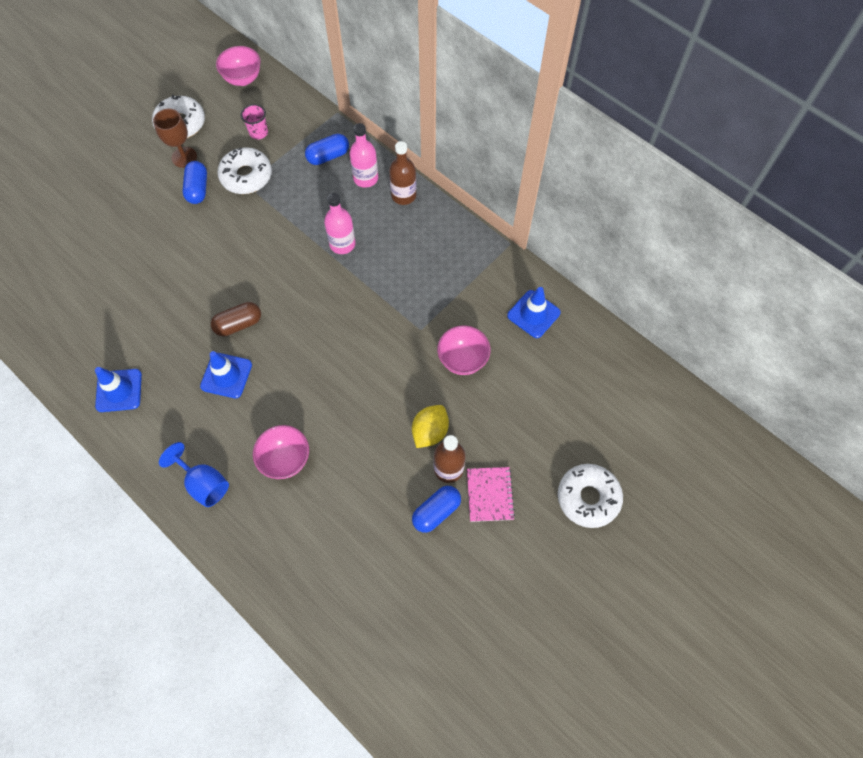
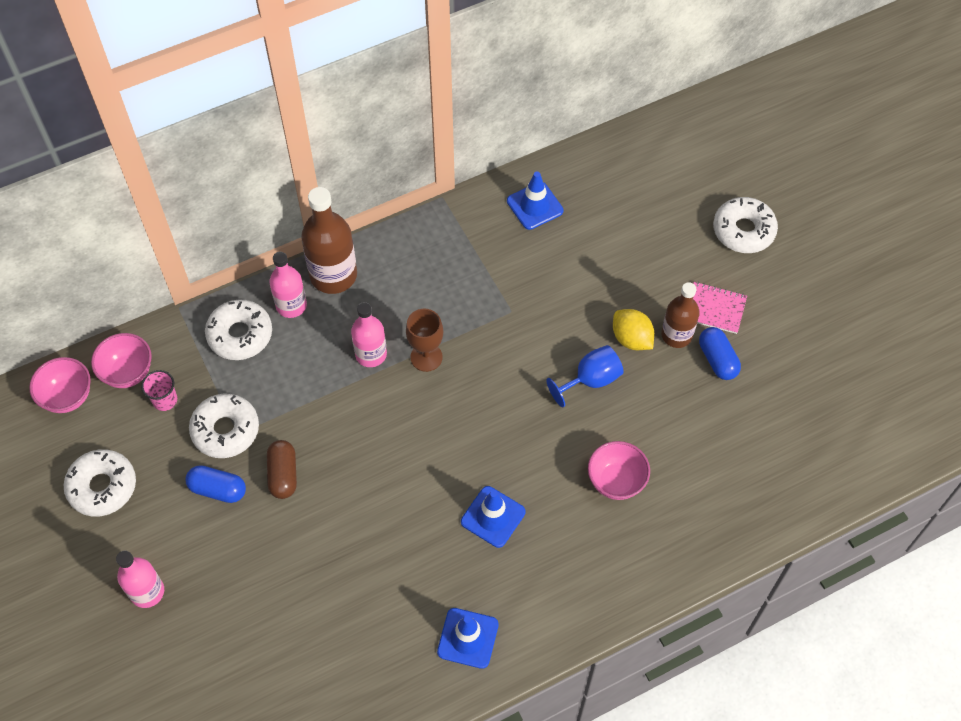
camera: 70 degrees left, 5 degrees down
(109, 178) = (147, 592): none -> pink bottle
(184, 157) = (159, 494): brown goblet -> brown goblet (426, 357)
(204, 483) = (615, 570): blue goblet -> blue goblet (590, 380)
(239, 324) = (432, 488): brown capsule -> brown capsule (283, 474)
(328, 156) = (240, 335): blue capsule -> white donut
(403, 195) = (333, 275): brown bottle -> brown bottle, size x1.55
(462, 360) = (562, 285): pink bowl -> pink bowl (128, 372)

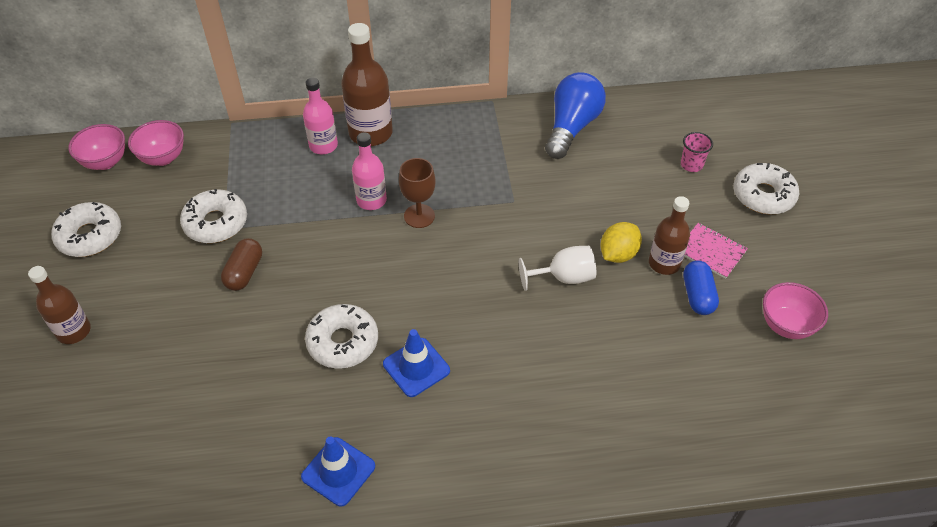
camera: 20 degrees right, 10 degrees down
(147, 592) = (74, 331): pink bottle -> brown bottle
(165, 400) = (180, 186): pink cup -> pink cup (691, 165)
(218, 489) = (182, 267): blue capsule -> none
(240, 335) = (269, 155): white donut -> white donut (343, 342)
(535, 206) = (571, 127): blue traffic cone -> blue light bulb
(590, 380) = (563, 277): blue goblet -> white goblet
(616, 481) = (551, 373): pink bowl -> pink bowl (786, 325)
(631, 339) = (618, 254): yellow lemon -> yellow lemon turned 60 degrees clockwise

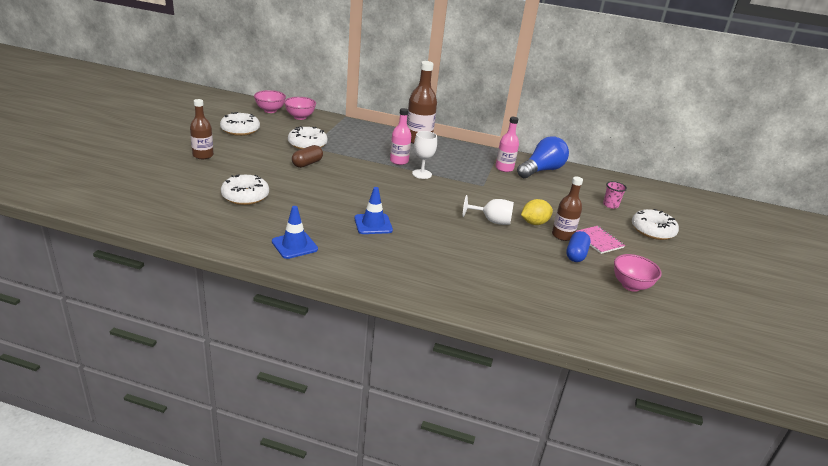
camera: 20 degrees right, 20 degrees down
(323, 146) = (388, 136): pink bottle -> pink bottle (504, 168)
(343, 342) = (339, 202): white donut -> white donut (245, 196)
(419, 216) = (422, 174): brown goblet -> white goblet

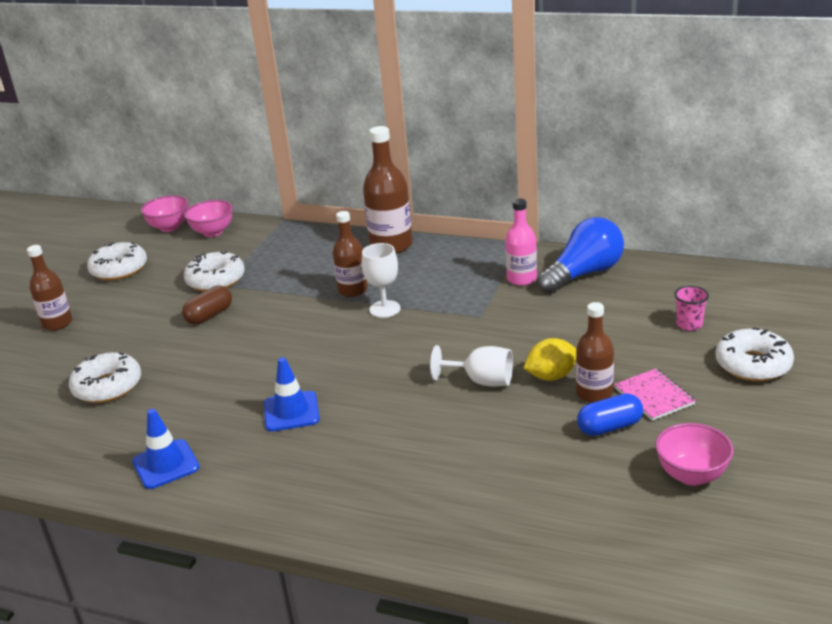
camera: 10 degrees right, 0 degrees up
(399, 161) = (353, 290): pink bottle -> brown bottle
(576, 254) = (609, 427): blue capsule -> blue capsule turned 45 degrees clockwise

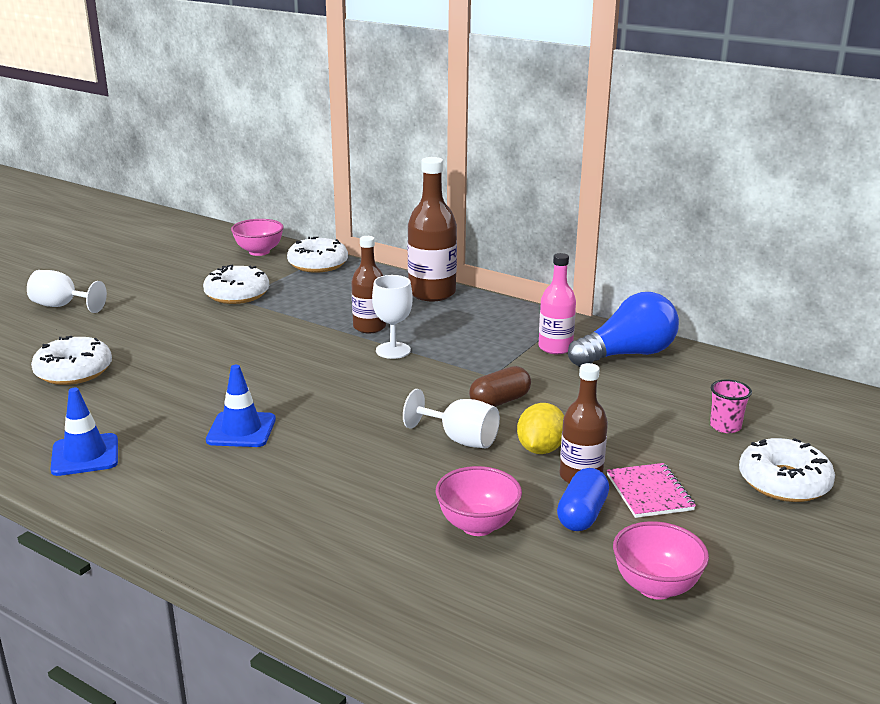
camera: 10 degrees right, 5 degrees down
(57, 323) = (62, 306): brown bottle -> white goblet
(119, 269) = (150, 269): white donut -> white donut (318, 264)
(169, 227) = (220, 241): pink bowl -> pink bowl (477, 525)
(209, 315) = (212, 325): brown capsule -> brown capsule (500, 401)
(551, 376) = (540, 449): yellow lemon -> yellow lemon turned 60 degrees counterclockwise
(609, 427) = (582, 515): blue capsule -> blue capsule turned 60 degrees counterclockwise

